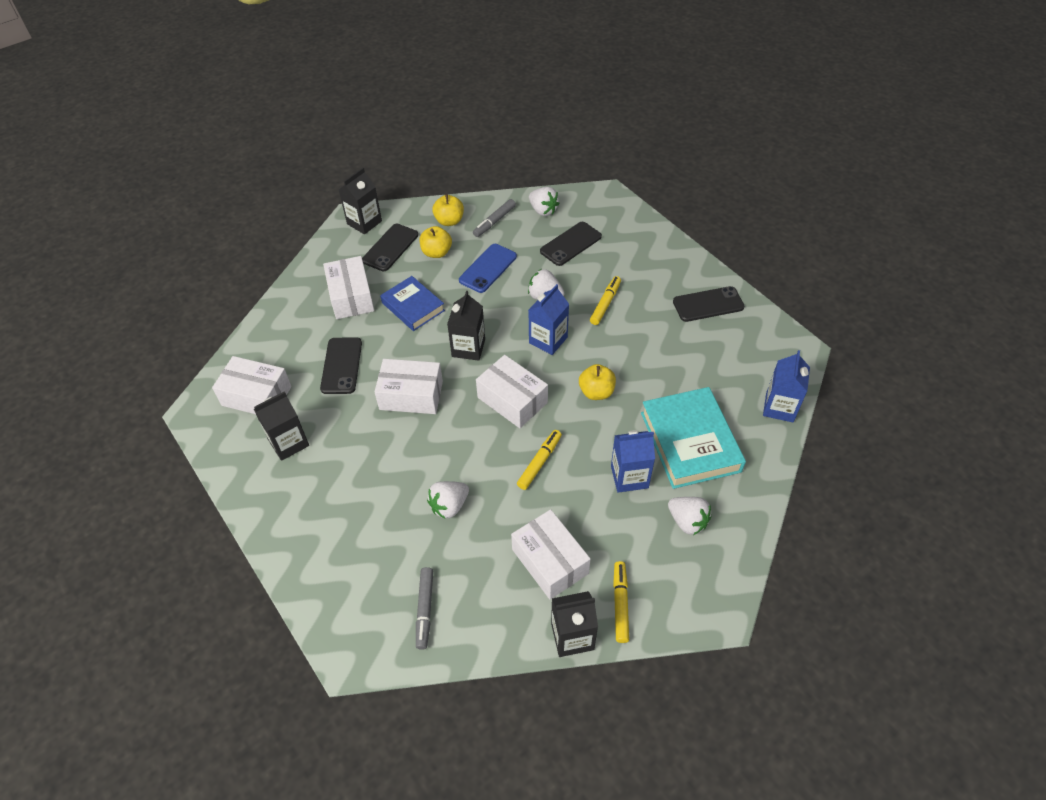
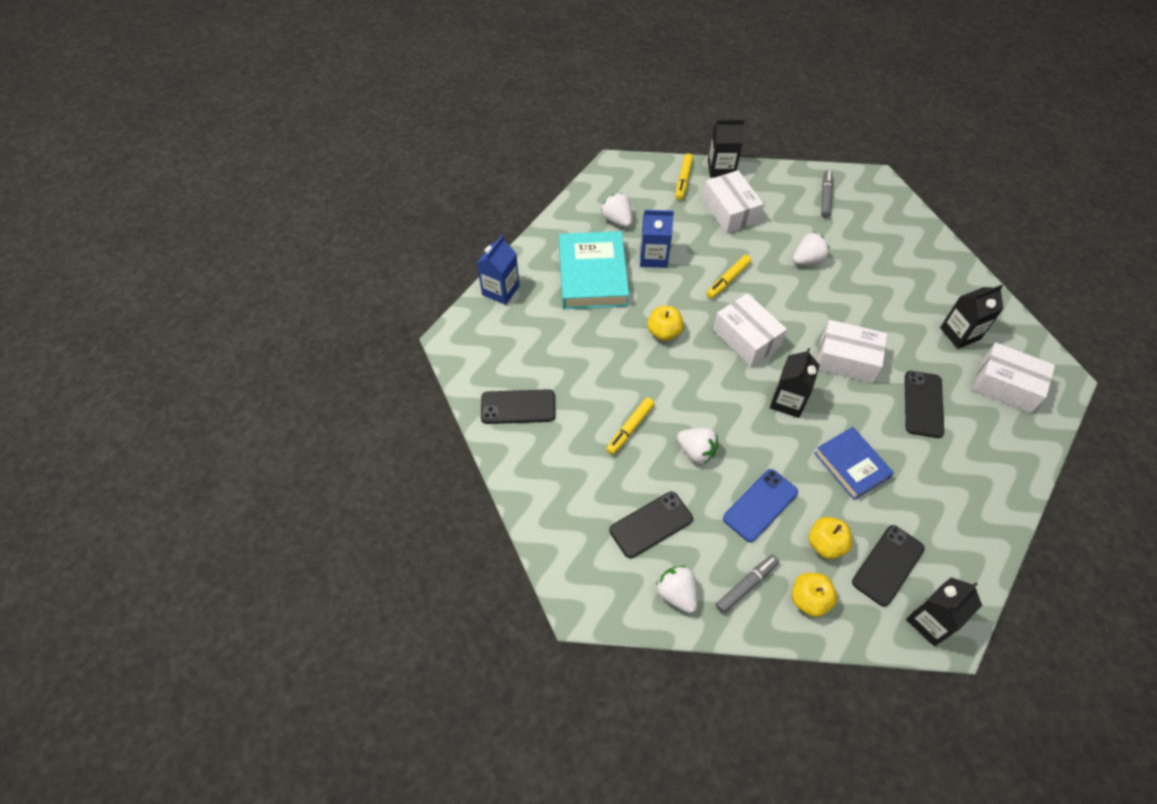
camera: 170 degrees left, 5 degrees up
(351, 297) = (928, 493): white box -> none
(548, 340) = (701, 395): blue carton -> none

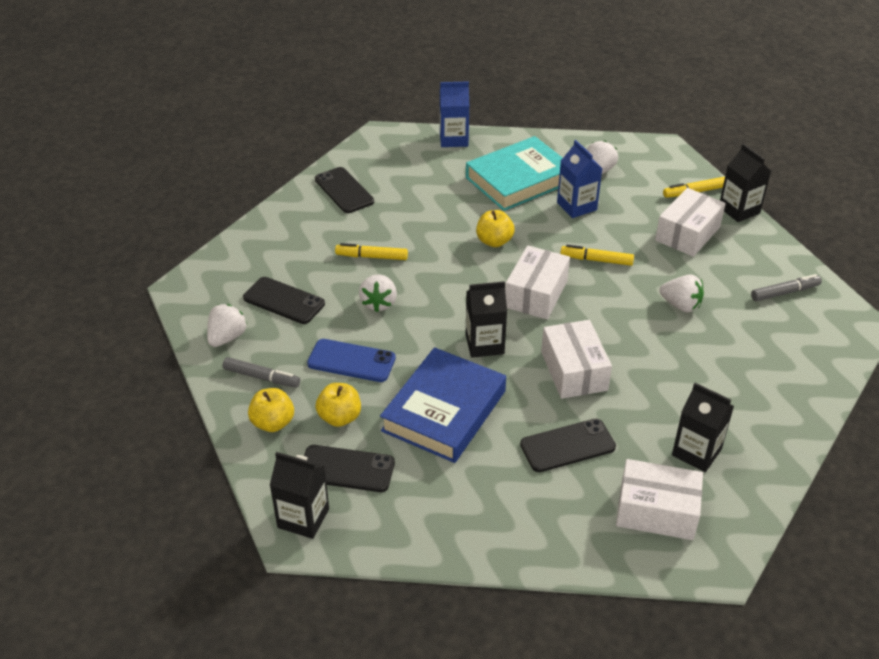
camera: 60 degrees right, 15 degrees down
(851, 465) = (444, 411): blue book -> blue book, size x1.58
(1006, 386) = (656, 511): white box -> white box turned 75 degrees counterclockwise

